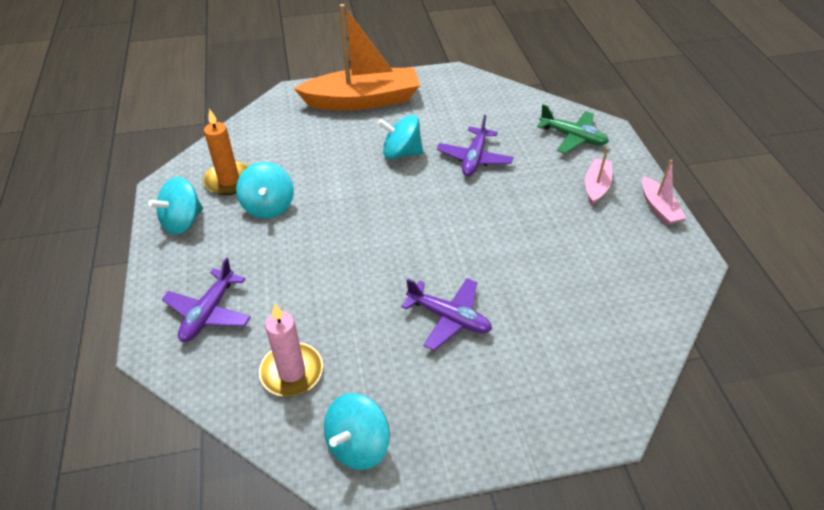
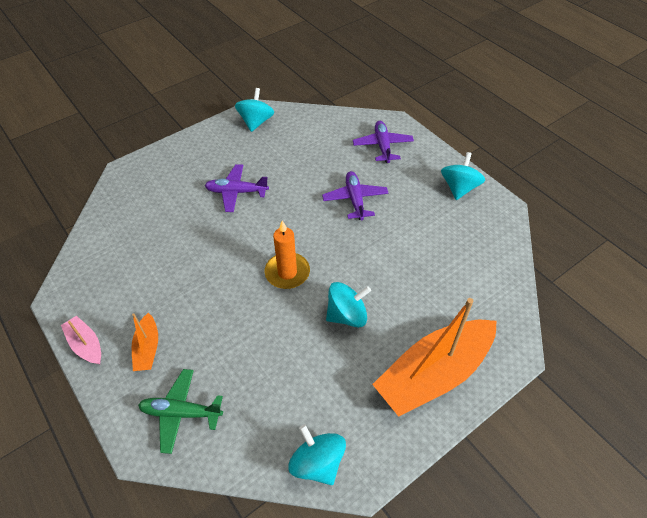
camera: 155 degrees right, 5 degrees up
(229, 180) = (463, 230): orange candle -> orange candle (287, 272)
(268, 206) = (413, 221): turquoise spinning top -> turquoise spinning top (317, 463)
(292, 372) = (311, 137): pink candle -> none
(474, 158) = (275, 337): purple plane -> purple plane (355, 199)
(596, 186) = (147, 348): pink boat -> orange boat

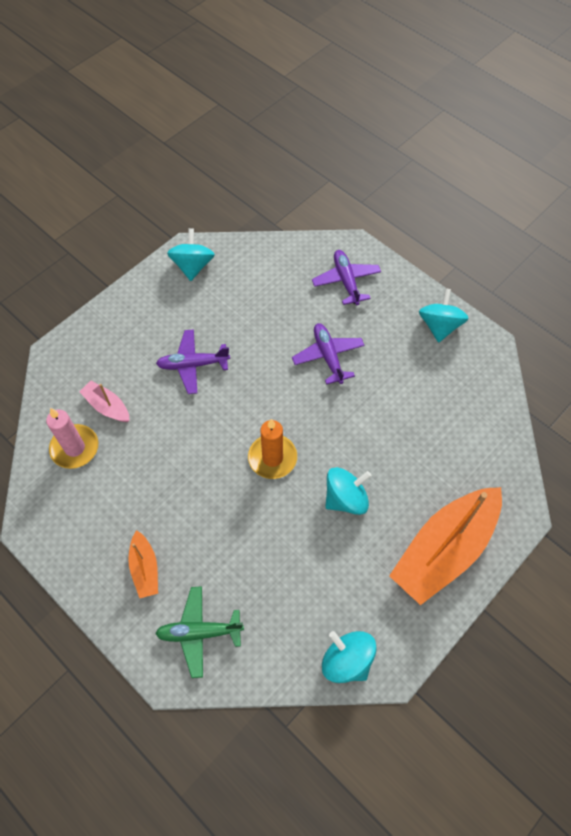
camera: 10 degrees left, 10 degrees up
(86, 345) = (77, 575): pink boat -> pink boat (107, 406)
(118, 242) = (75, 448): none -> pink candle

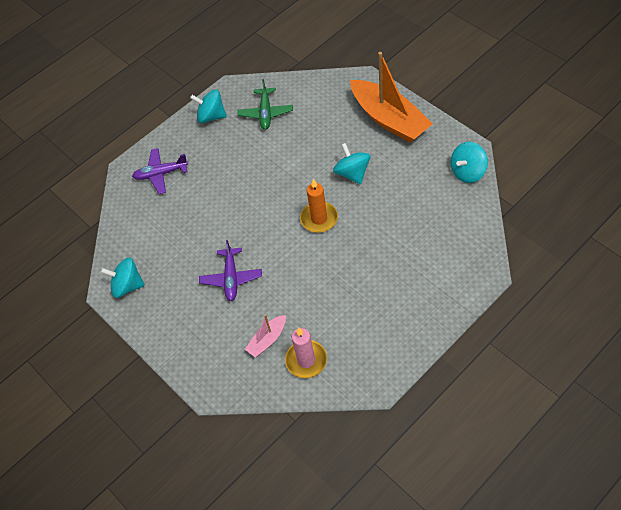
camera: 80 degrees left, 5 degrees down
(145, 568) = (410, 297): orange boat -> none
(199, 632) = (456, 257): green plane -> green plane (265, 113)
(328, 356) = (232, 185): purple plane -> none

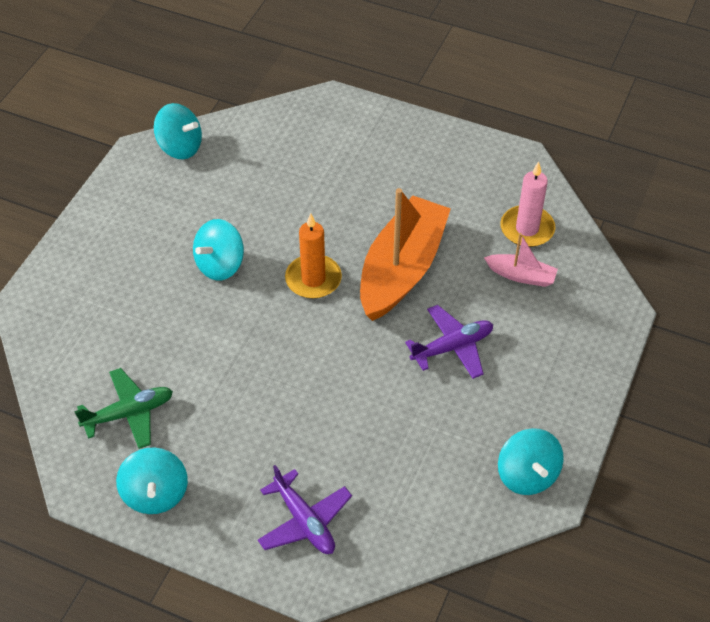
camera: 120 degrees left, 5 degrees down
(389, 119) = (105, 250): orange boat -> orange boat (402, 269)

